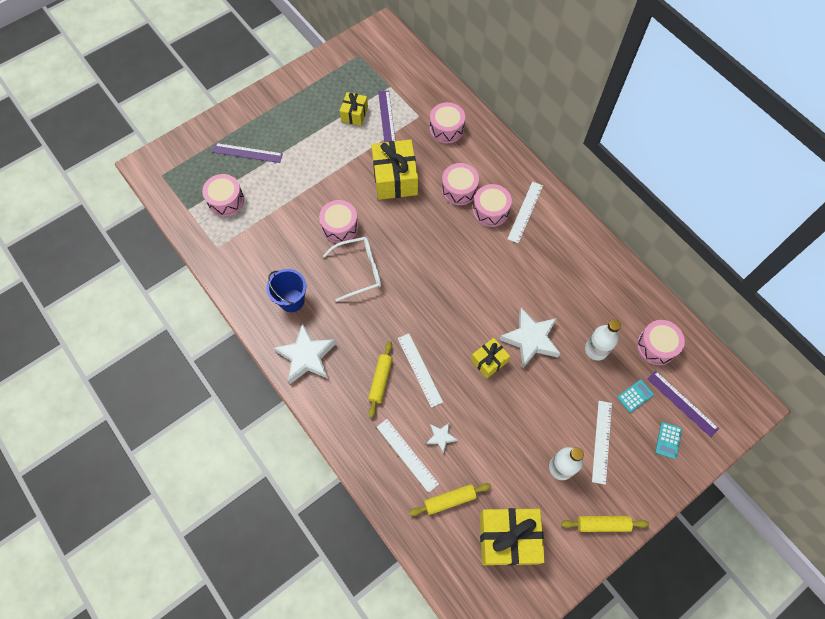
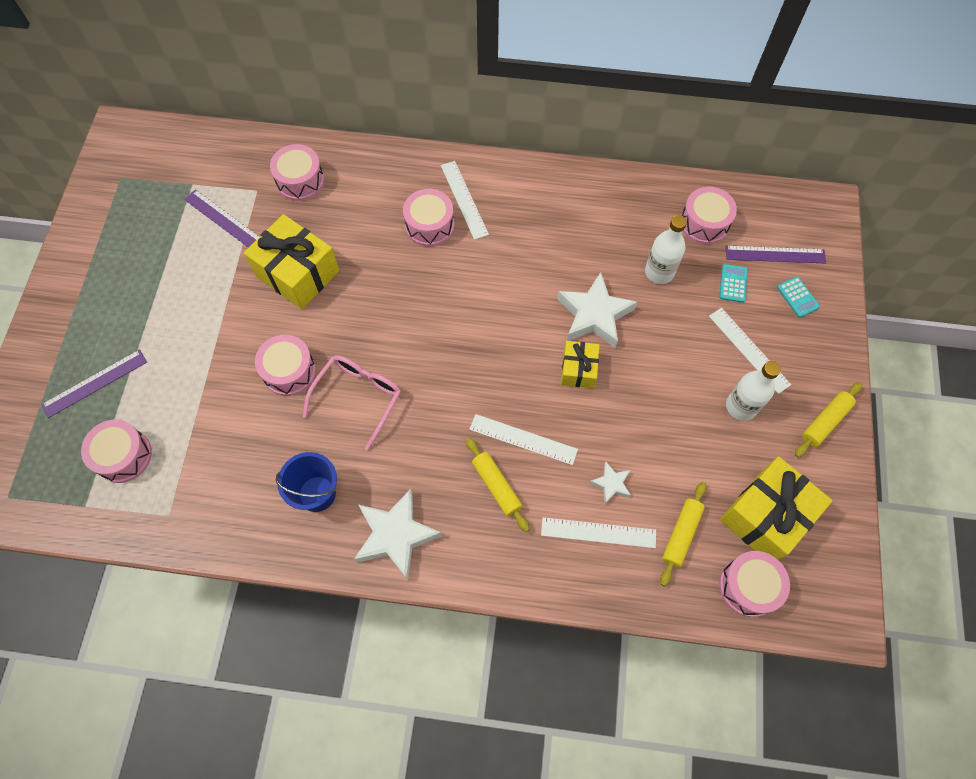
camera: 45 degrees left, 0 degrees up
(354, 114) = (181, 243): yellow gift -> none
(359, 270) = (358, 398): white glasses -> pink glasses
(459, 189) = (377, 230): pink drum -> pink drum (748, 586)

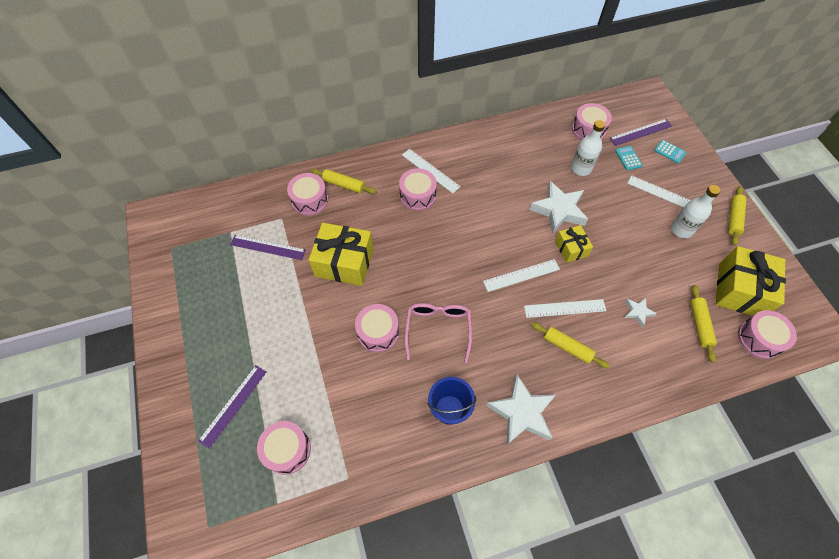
camera: 25 degrees left, 5 degrees down
(350, 177) = (344, 185): none -> yellow rolling pin
(598, 532) = (650, 347): white ruler -> white ruler (521, 275)

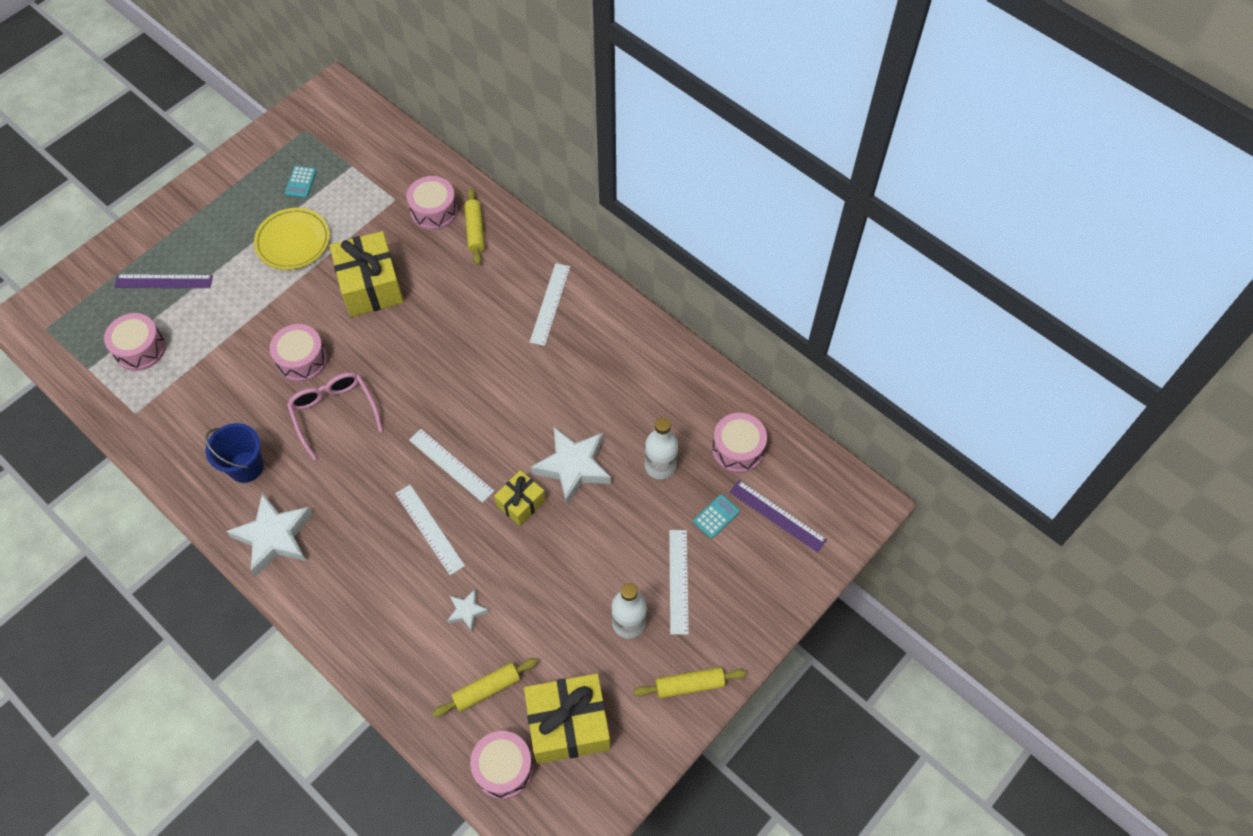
camera: 60 degrees right, 0 degrees up
(268, 247) = (351, 208): purple ruler -> none
(268, 296) = (293, 241): none -> yellow plate
(417, 195) = (504, 309): pink drum -> none
(438, 329) = (334, 413): pink glasses -> pink glasses turned 90 degrees counterclockwise
(567, 347) = (378, 551): yellow rolling pin -> none
(669, 152) = (764, 565): turquoise calculator -> turquoise calculator (301, 182)

